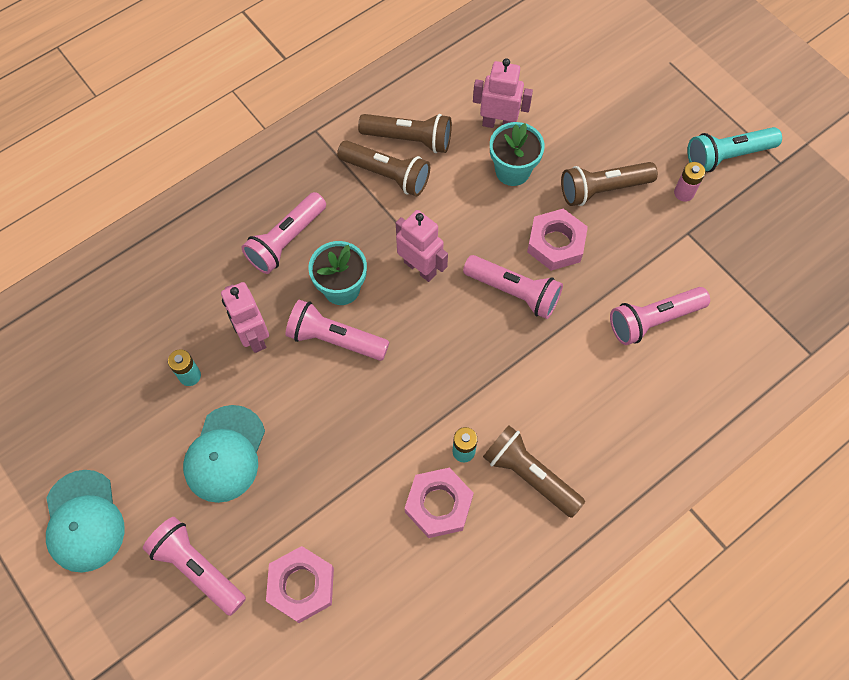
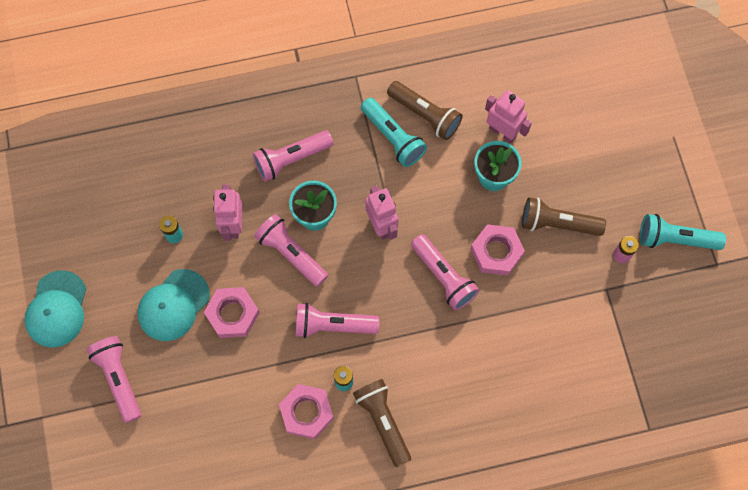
camera: 25 degrees right, 5 degrees up
(301, 585) = (183, 425): pink nut -> pink nut (232, 314)
(386, 175) = (393, 138): brown flashlight -> turquoise flashlight
(653, 320) = (540, 347): pink flashlight -> pink flashlight (333, 325)

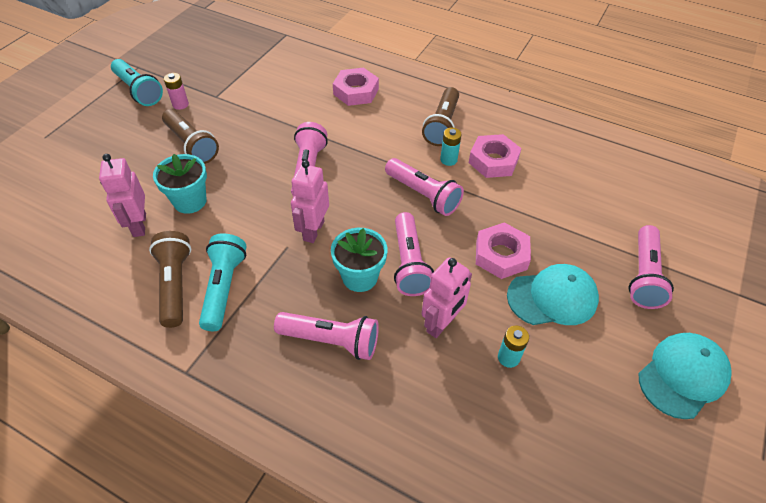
camera: 140 degrees left, 20 degrees down
(496, 252) = (253, 158): pink nut -> pink nut (356, 91)

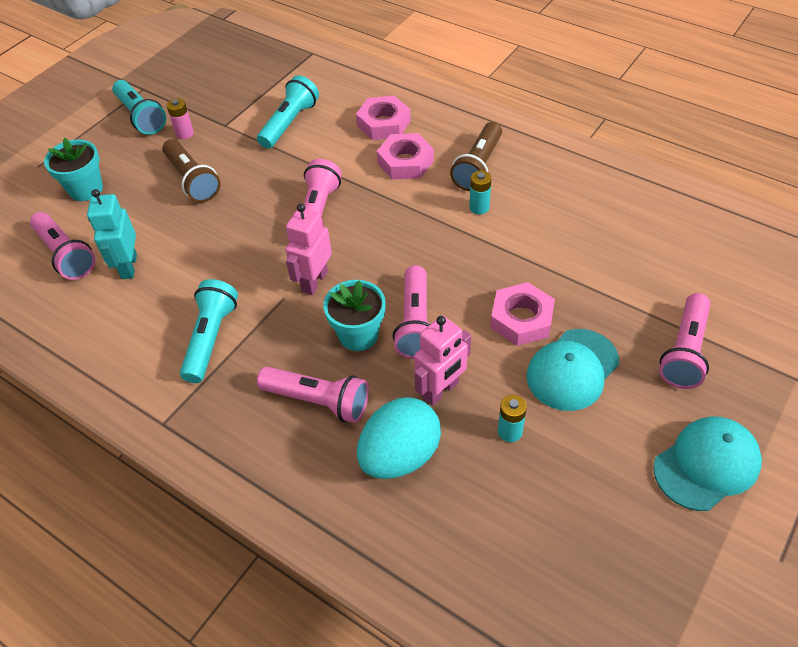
camera: 10 degrees right, 0 degrees up
(139, 225) = (128, 266): pink robot -> turquoise robot
(175, 285) = (160, 332): brown flashlight -> none
(190, 201) = (184, 243): turquoise flower pot -> turquoise flower pot (86, 189)
(274, 93) = (289, 123): none -> turquoise flashlight
(413, 387) = (400, 456): none -> turquoise egg
(423, 195) = (443, 247): pink flashlight -> pink flashlight (65, 255)
(493, 161) = (531, 210): pink nut -> pink nut (405, 162)
(552, 297) = (572, 369): turquoise cap -> turquoise cap turned 135 degrees clockwise

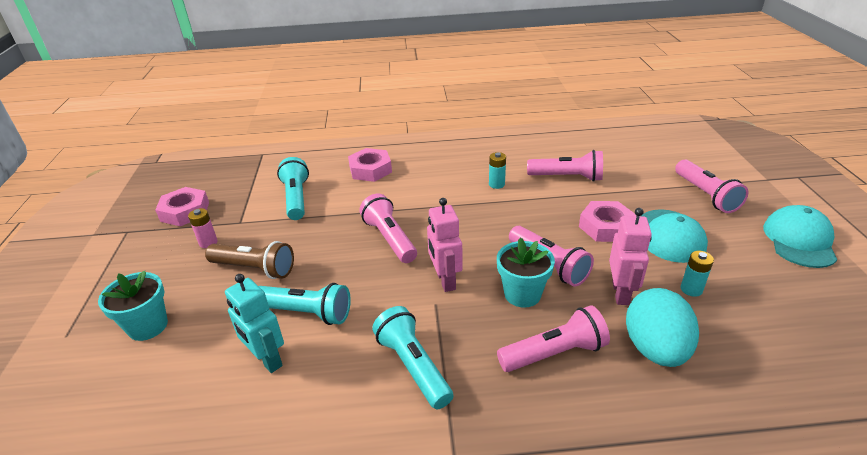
camera: 40 degrees left, 15 degrees down
(65, 255) = (184, 388): pink flashlight -> pink flashlight (567, 177)
(140, 116) = (148, 250): turquoise flashlight -> turquoise flashlight (306, 313)
(405, 162) = (415, 183): pink nut -> pink nut (185, 211)
(478, 166) = (465, 165): brown flashlight -> none

